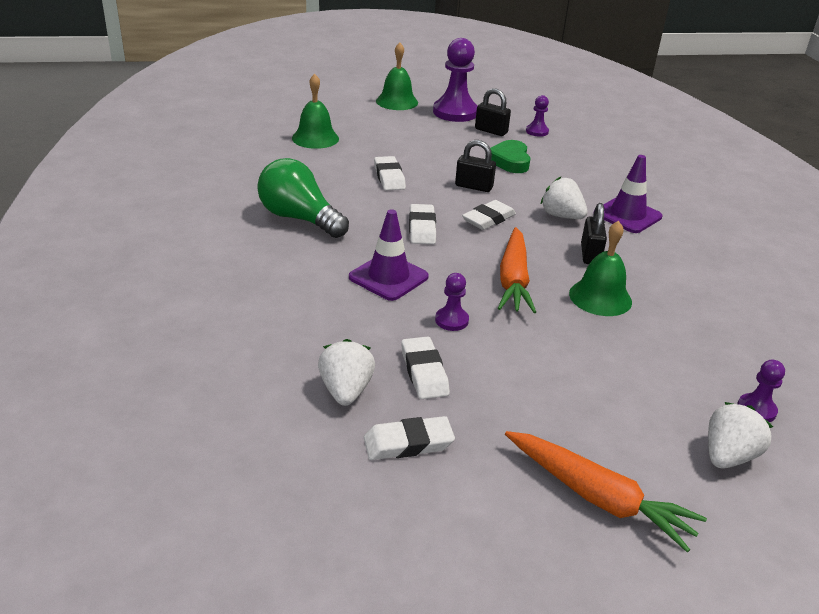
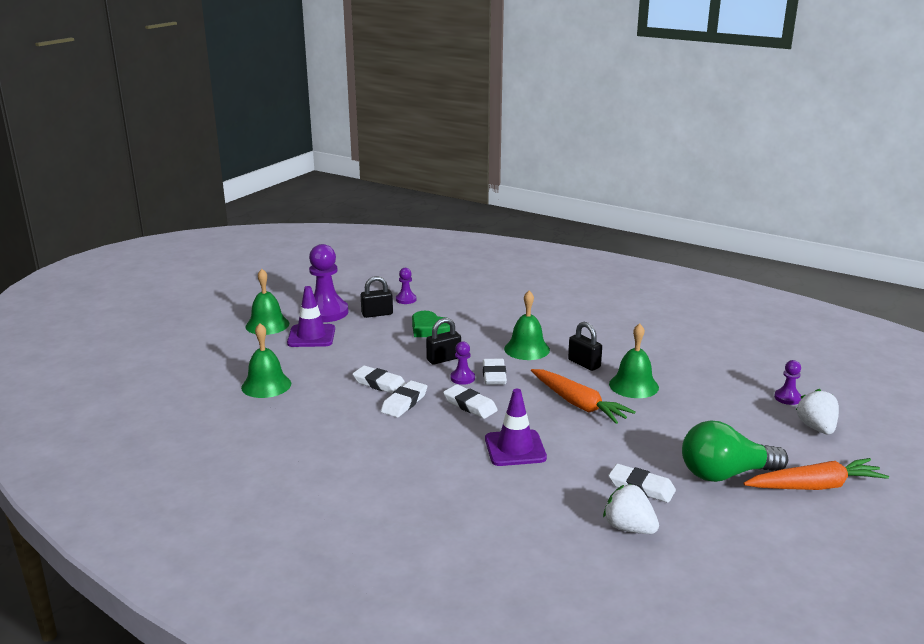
camera: 45 degrees left, 10 degrees down
(299, 218) = (382, 448): green light bulb -> green light bulb (725, 474)
(408, 443) = (708, 529): white eraser -> white eraser (404, 402)
(451, 320) = (596, 449): purple pawn -> purple pawn (462, 378)
(561, 216) = (527, 349): white strawberry -> green bell
(627, 215) = (557, 328): purple traffic cone -> purple traffic cone (311, 336)

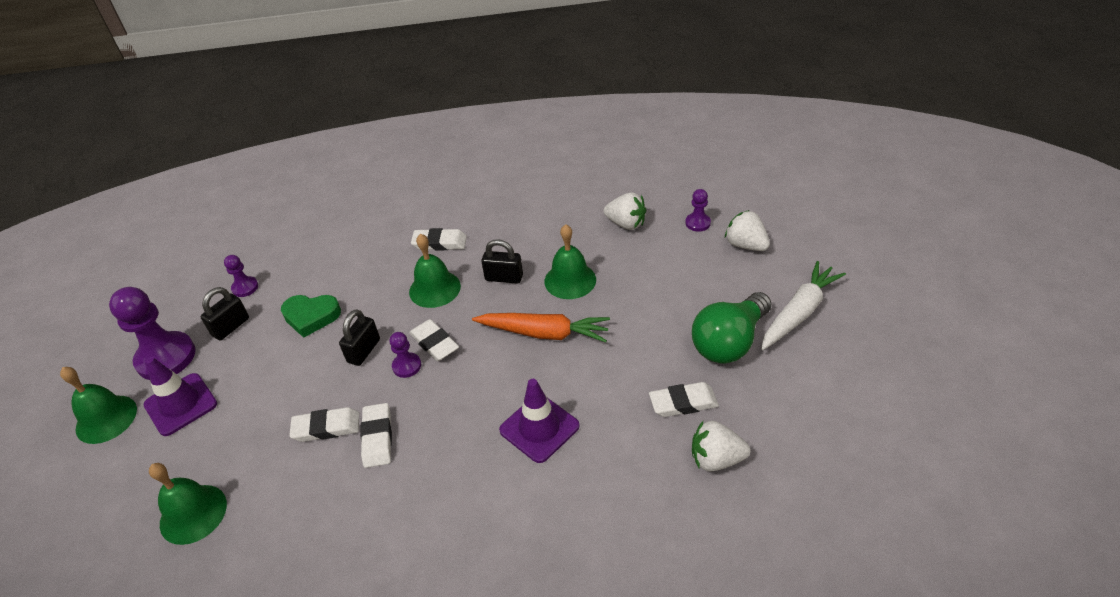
camera: 35 degrees left, 20 degrees up
(470, 405) = (447, 398): white eraser -> white eraser (439, 243)
(721, 374) = (626, 224): none -> white strawberry
(815, 486) = (799, 312): orange carrot -> white carrot

